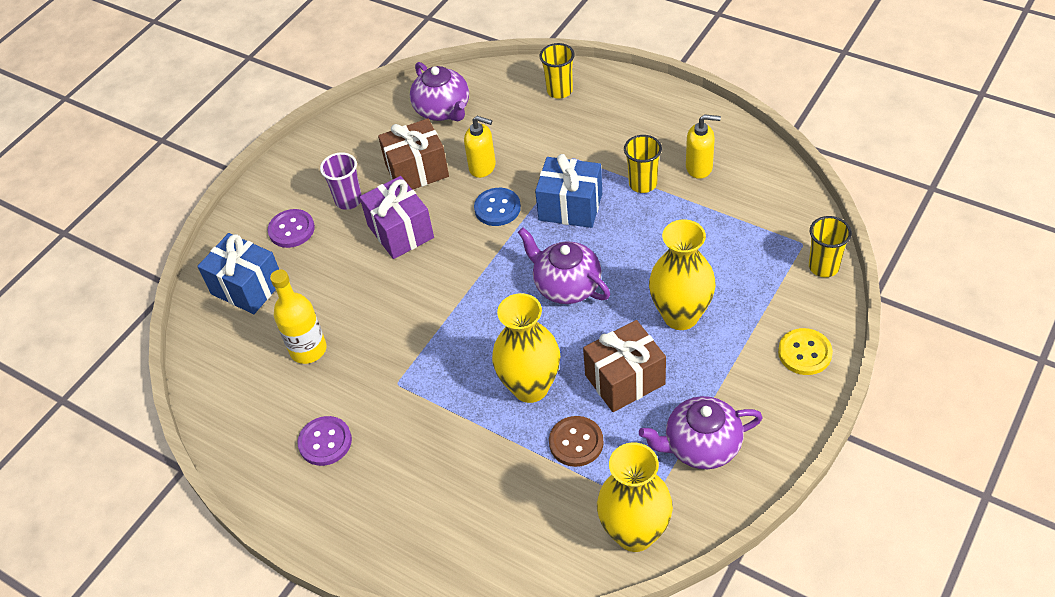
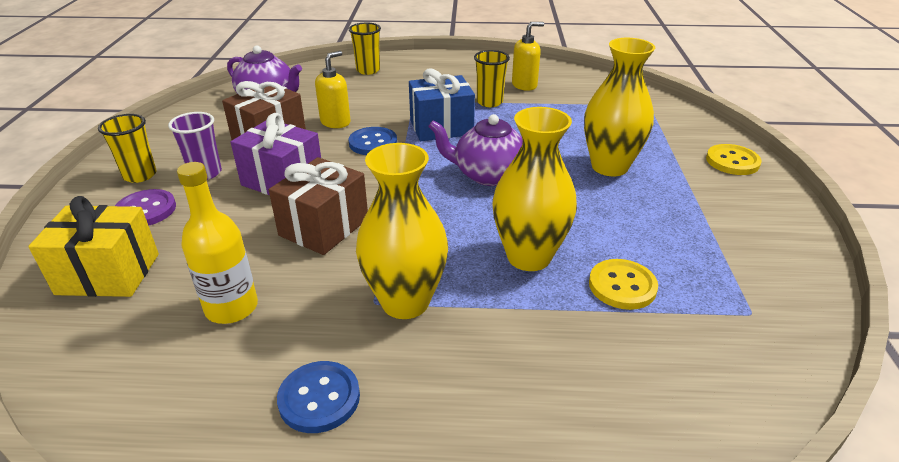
camera: 35 degrees left, 15 degrees down
(247, 287) = (108, 274): blue gift -> yellow gift
(325, 442) = (319, 398): purple button -> blue button
(482, 167) = (335, 122): yellow soap dispenser -> yellow soap dispenser turned 45 degrees counterclockwise
(576, 442) = (622, 286): brown button -> yellow button
(625, 380) = (612, 222): brown gift -> brown gift (324, 227)
(635, 533) = (769, 343): yellow vase -> yellow vase (405, 302)
(701, 446) = (736, 247): purple teapot -> none
(823, 267) = (679, 113): yellow cup -> yellow cup (140, 175)

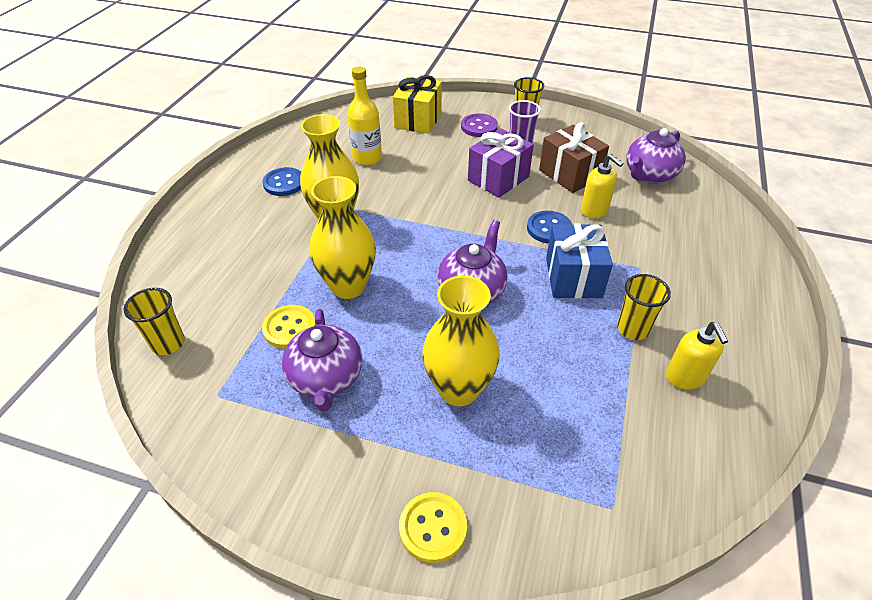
camera: 105 degrees right, 10 degrees up
(324, 227) = (430, 194): brown gift -> none
(368, 70) = (726, 243): yellow cup -> yellow cup (168, 343)
(662, 240) = (326, 378): none -> purple teapot

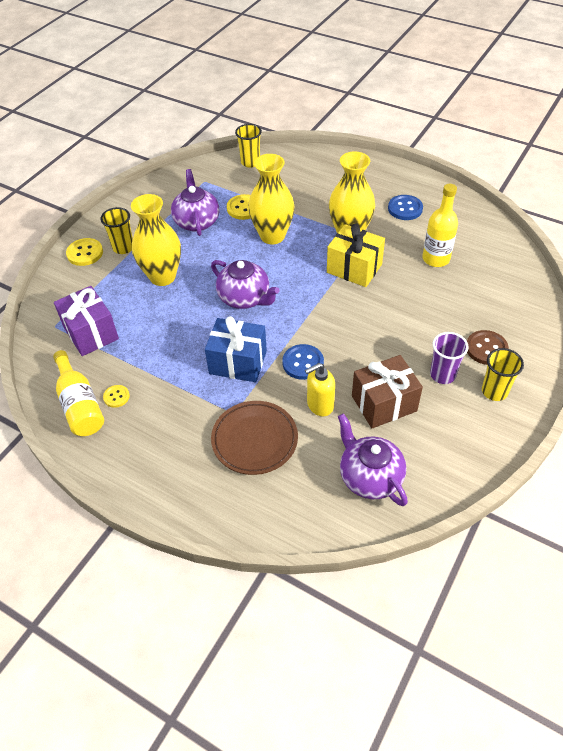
camera: 105 degrees right, 5 degrees up
(326, 378) = (197, 221): purple teapot -> purple teapot turned 75 degrees clockwise
(418, 120) = (504, 302): yellow gift -> yellow gift (354, 268)
(479, 127) = (486, 348): purple button -> brown button
(498, 179) = (386, 344): purple gift -> purple gift (91, 333)
(632, 329) = (171, 382): yellow cup -> yellow cup (123, 247)
(661, 246) = (254, 440): none -> brown plate
(685, 377) = (116, 397): yellow soap dispenser -> yellow button
(720, 414) = (80, 404): none -> yellow bottle

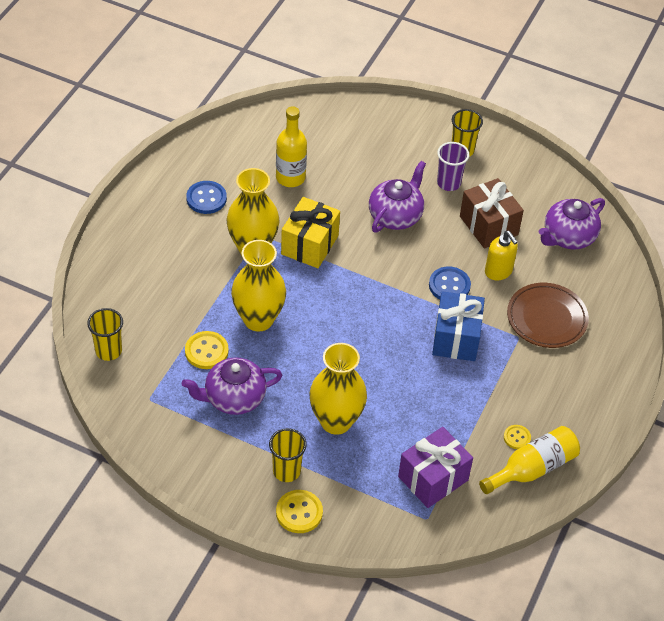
camera: 100 degrees left, 0 degrees up
(245, 298) = (364, 339): purple teapot -> purple teapot (396, 216)
(486, 348) = (412, 150): brown button -> none

